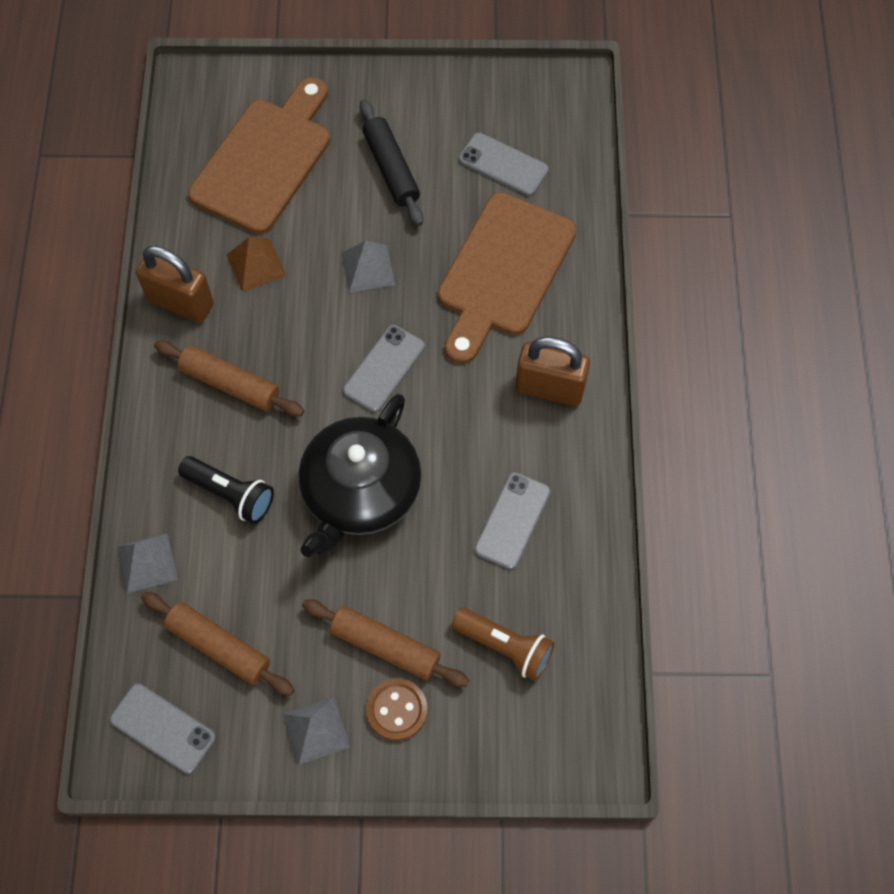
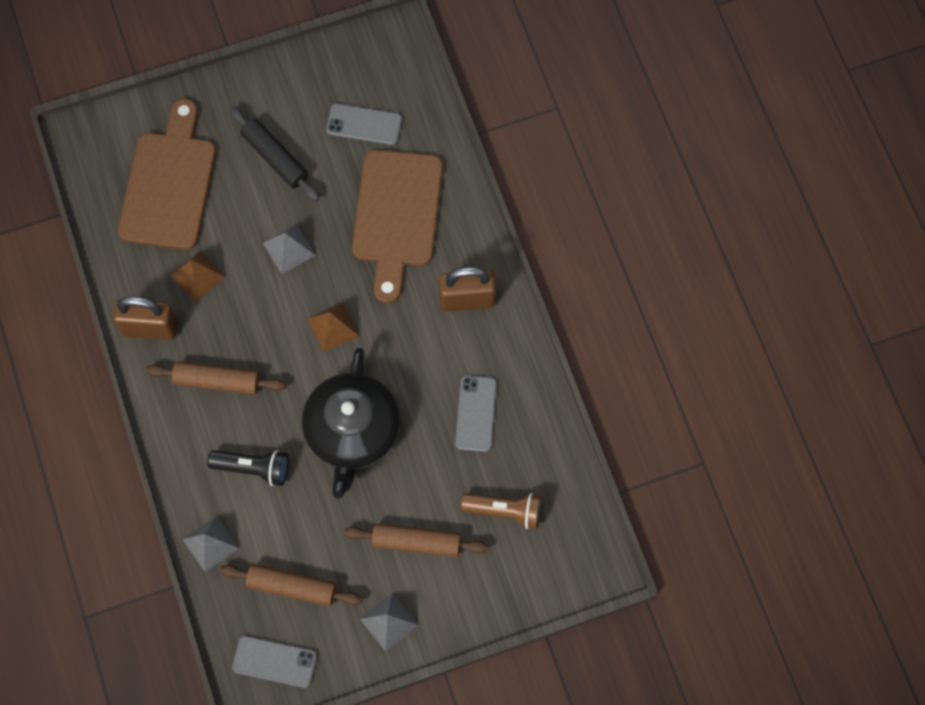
camera: 20 degrees left, 5 degrees up
(384, 368) = (333, 327): grey phone -> brown pyramid
(397, 710) = (442, 586): brown button -> none

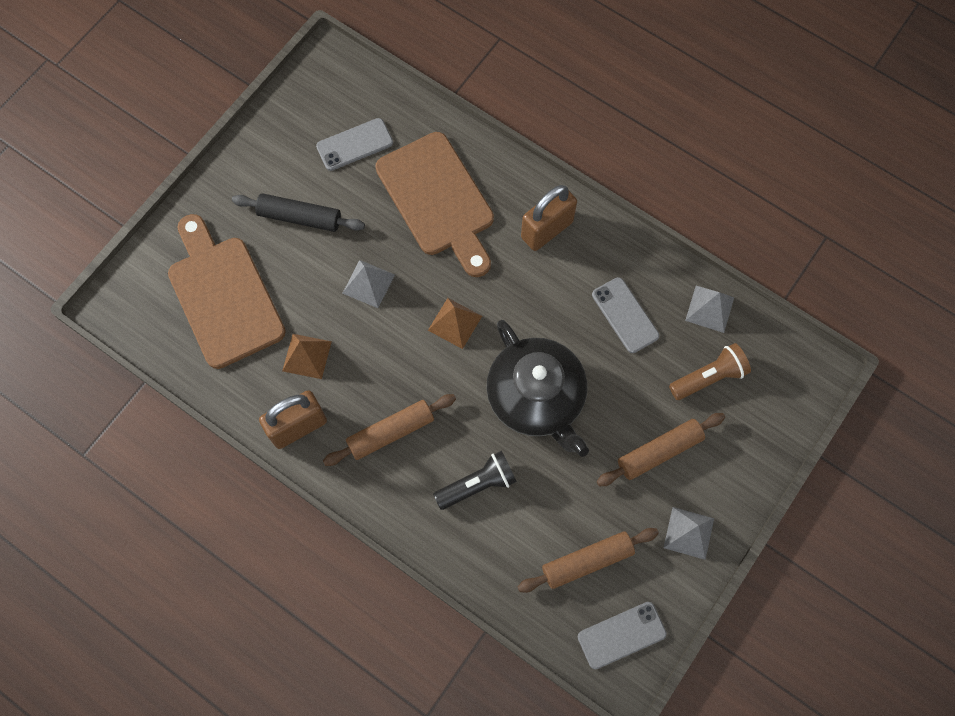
camera: 35 degrees left, 0 degrees up
(211, 543) = (490, 573): grey pyramid -> grey pyramid (709, 309)

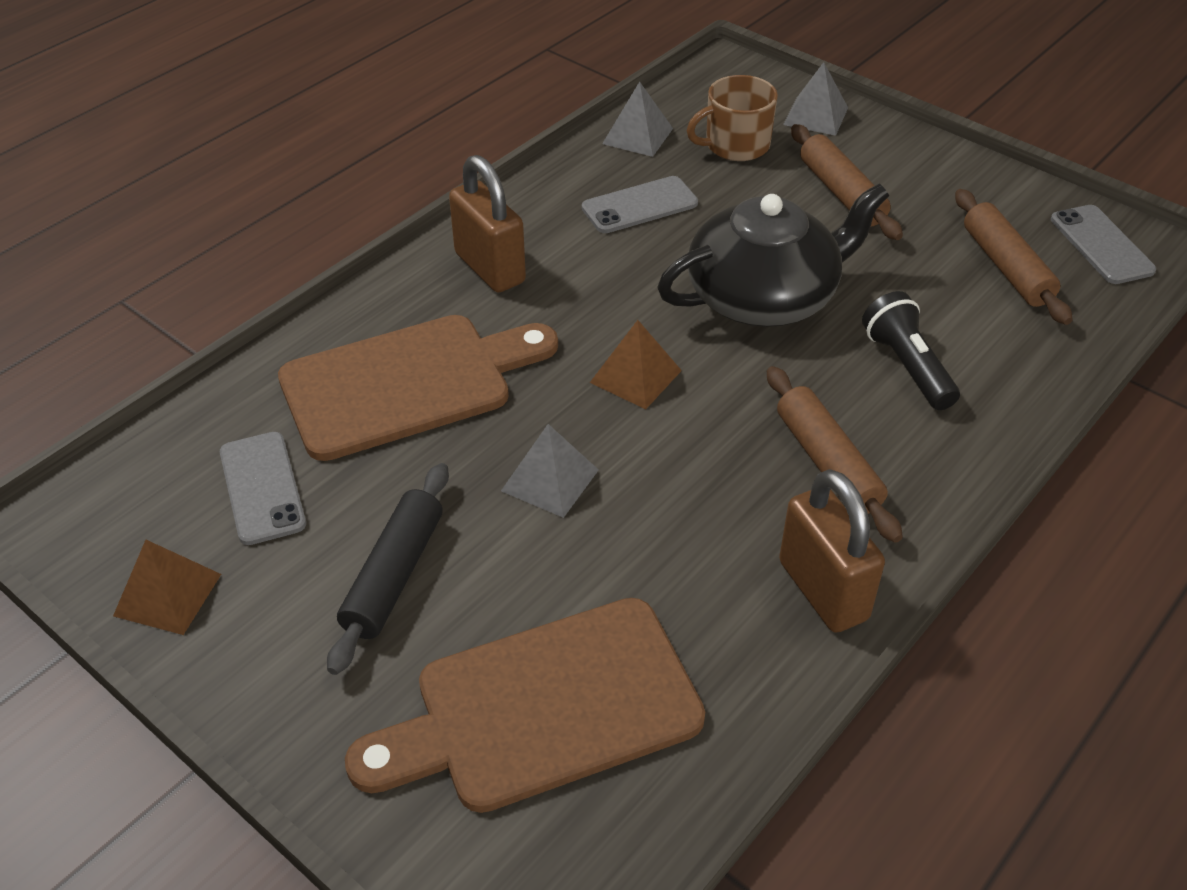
camera: 85 degrees left, 25 degrees down
(307, 356) = (684, 573): brown pyramid -> brown pyramid (168, 594)
(689, 533) = (951, 179): grey pyramid -> grey pyramid (816, 116)
(709, 377) = (735, 145): brown flashlight -> brown mug

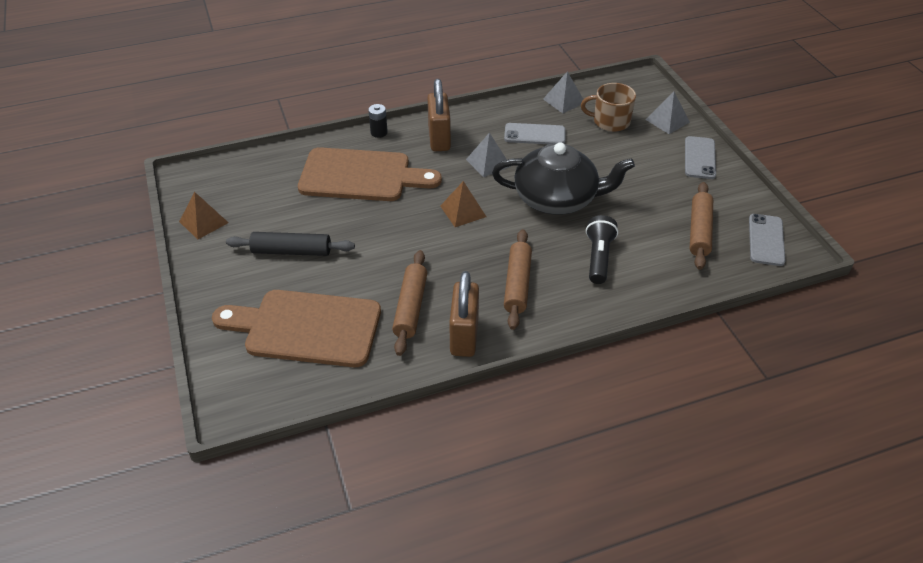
camera: 30 degrees right, 0 degrees up
(262, 488) = (270, 195): grey phone -> grey phone (699, 158)
(374, 295) = (379, 132): none -> black battery
(394, 575) = (292, 251): black rolling pin -> black rolling pin turned 45 degrees clockwise
(550, 480) = (386, 240): grey pyramid -> grey pyramid (488, 162)
(841, 193) = (644, 164): brown rolling pin -> brown rolling pin (410, 307)

